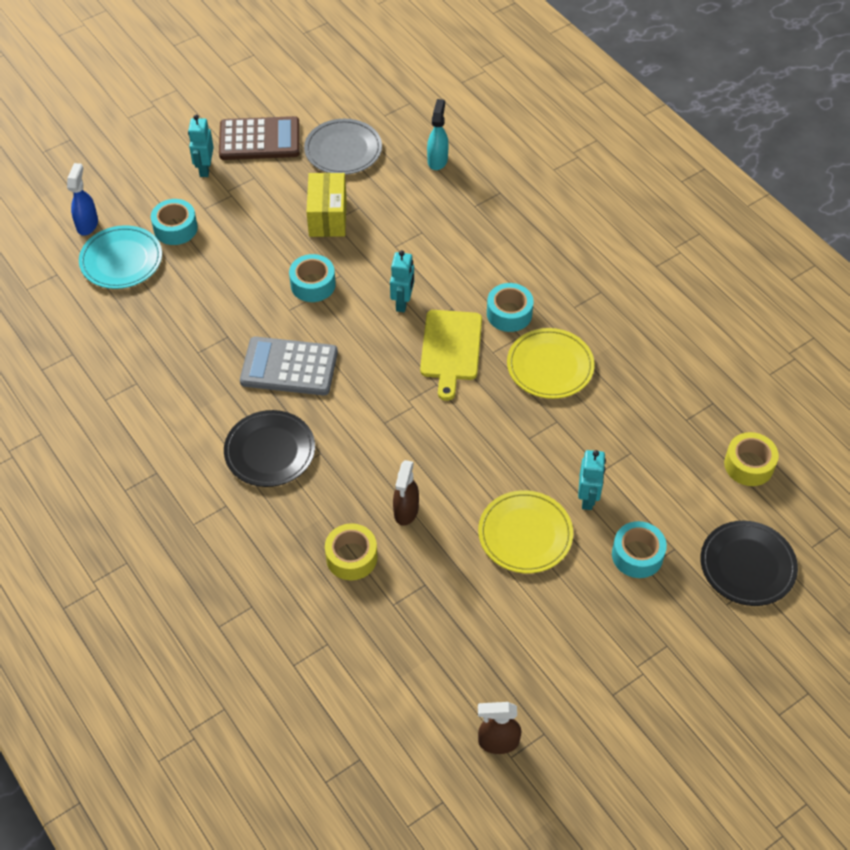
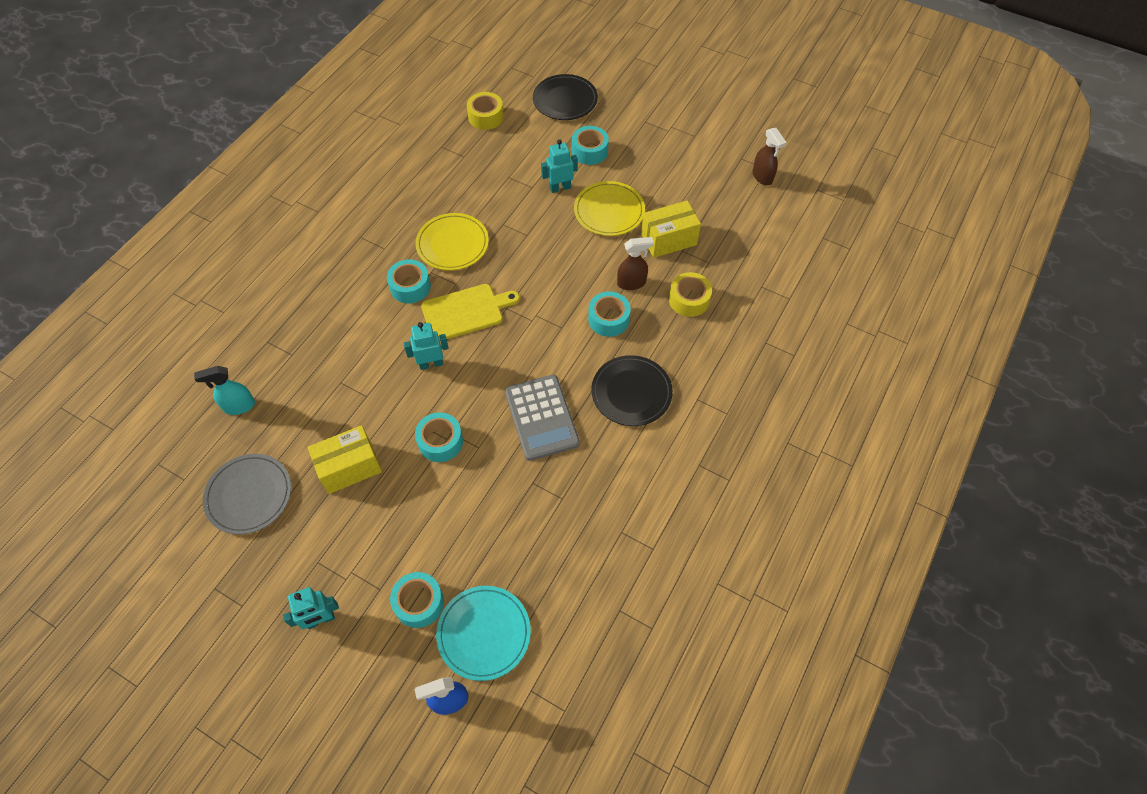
camera: 115 degrees left, 5 degrees up
(259, 140) = (257, 585): brown calculator -> none
(370, 469) = (608, 319): none -> turquoise tape
(449, 578) = (668, 239): none -> yellow box

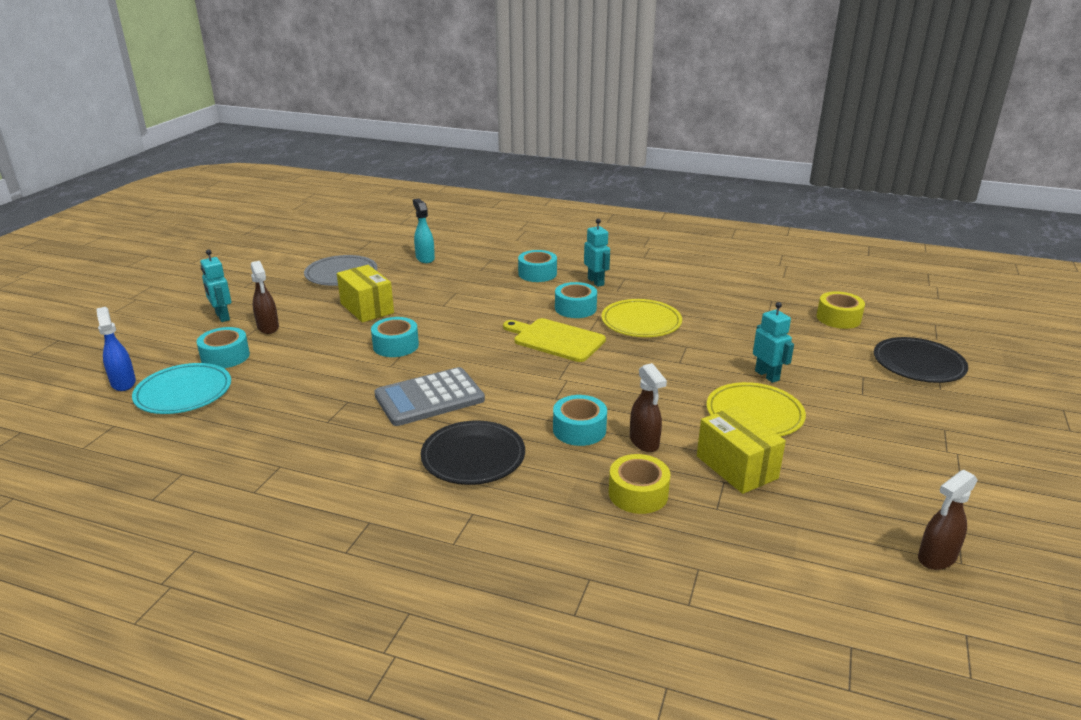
camera: 80 degrees right, 30 degrees down
(364, 566) = (268, 327): none -> brown spray bottle
(431, 364) = (485, 330): turquoise robot -> turquoise robot (596, 282)
(466, 312) = (556, 339): yellow cutting board -> yellow cutting board turned 150 degrees clockwise
(589, 151) = (846, 390): turquoise tape -> turquoise tape (537, 273)

